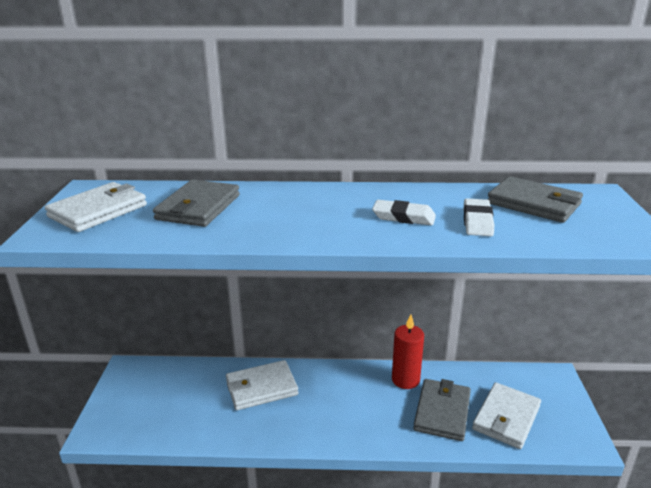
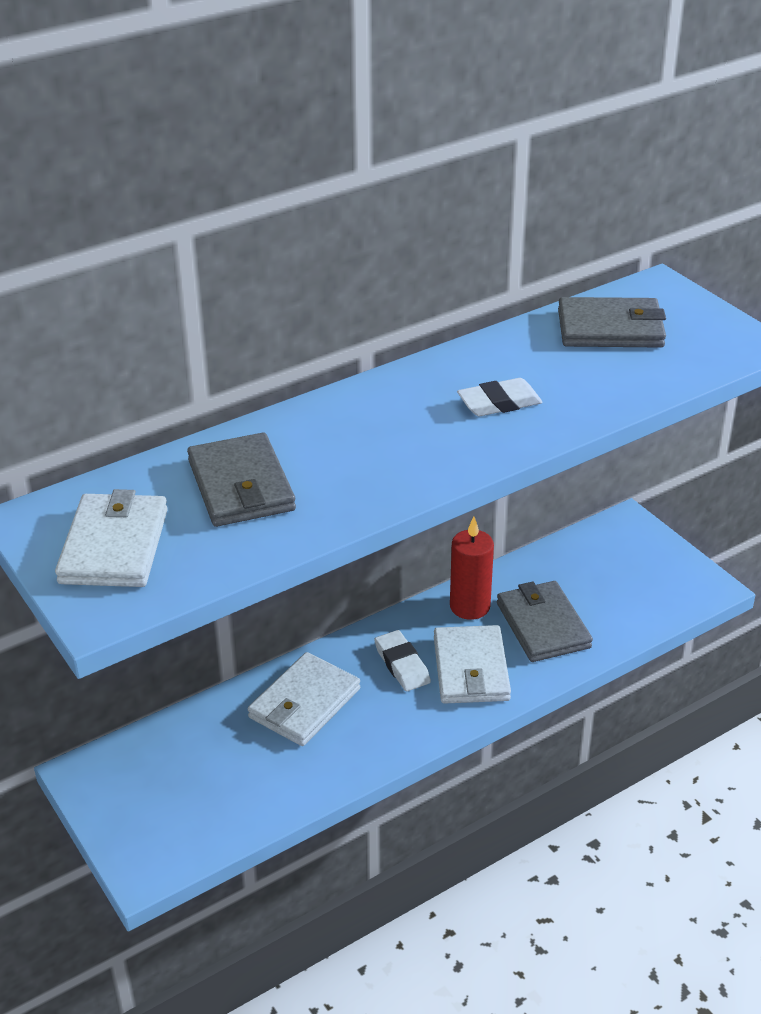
camera: 35 degrees left, 10 degrees up
(477, 221) = (580, 378): white eraser -> white eraser (402, 664)
(506, 418) = (613, 599): white wallet -> white wallet (471, 669)

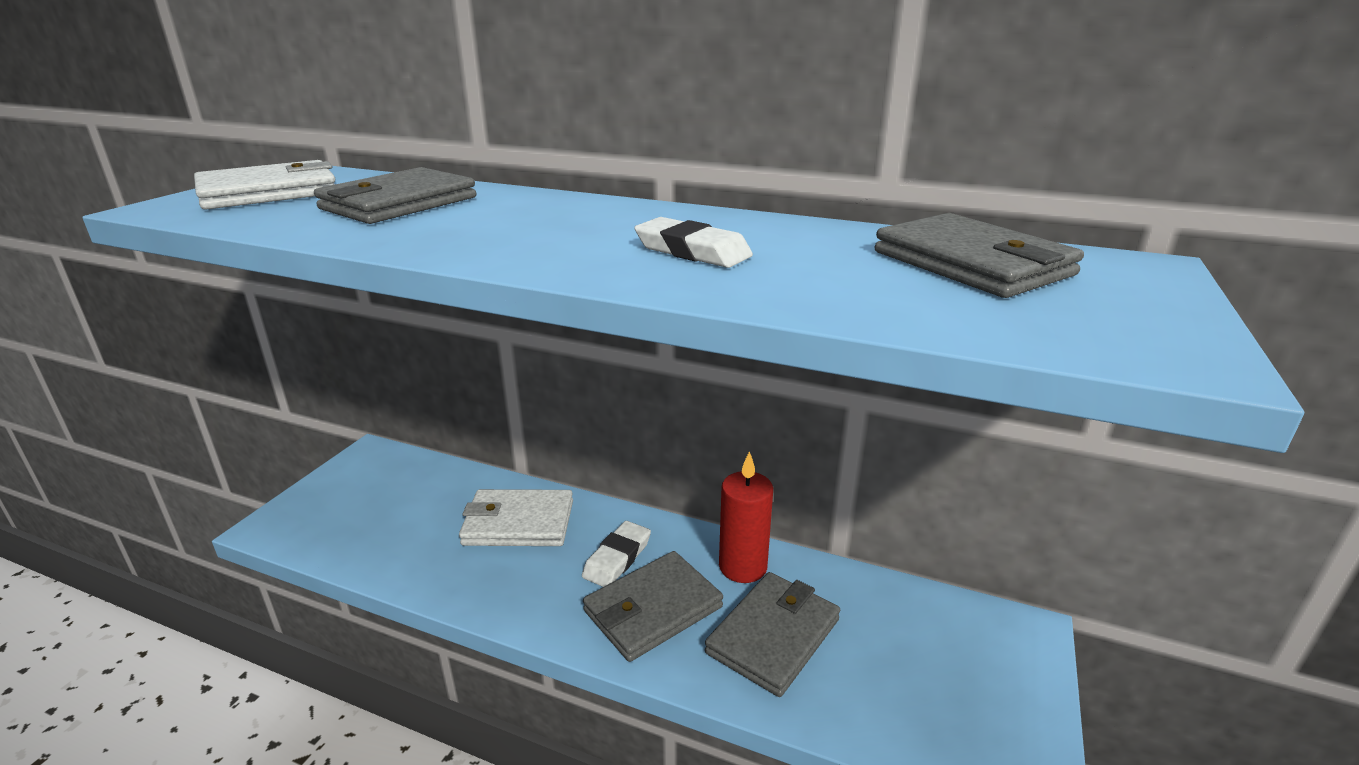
camera: 55 degrees right, 10 degrees down
(471, 669) = (653, 609): white wallet -> grey wallet

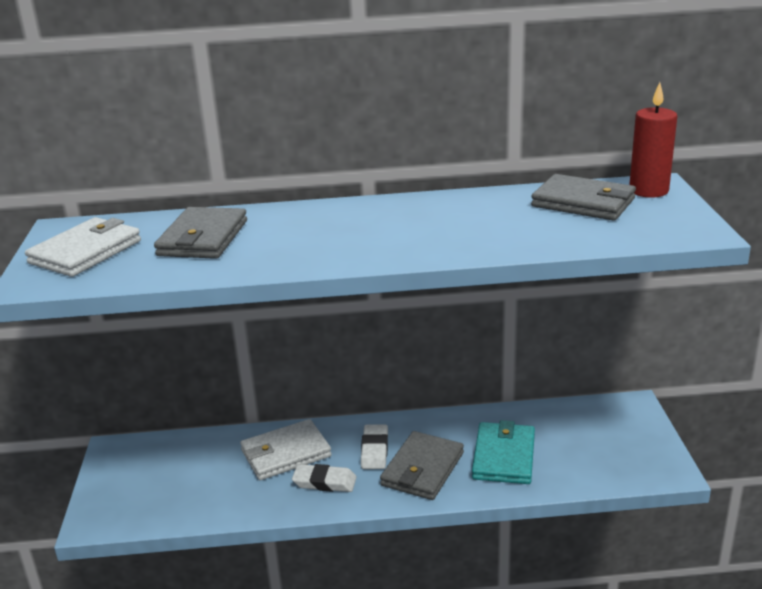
camera: 25 degrees left, 0 degrees up
(692, 251) = (440, 229): white eraser -> white eraser (324, 482)
(743, 567) = (457, 427): red candle -> red candle (648, 191)
(773, 636) = (504, 456): grey wallet -> turquoise wallet

